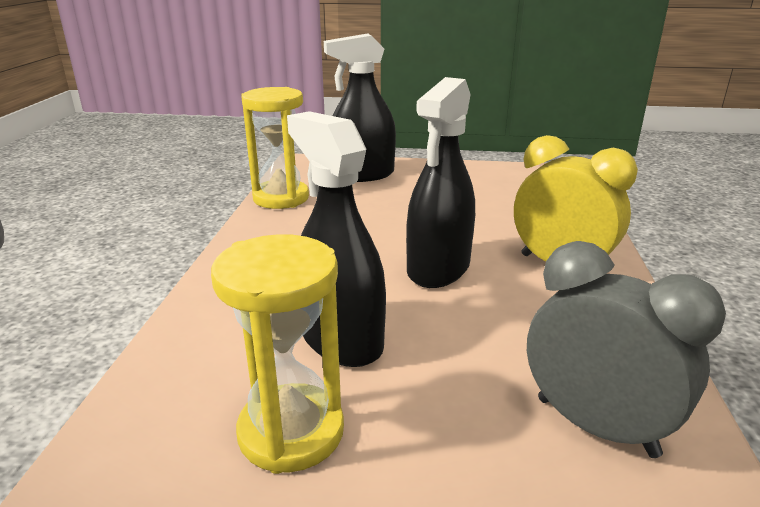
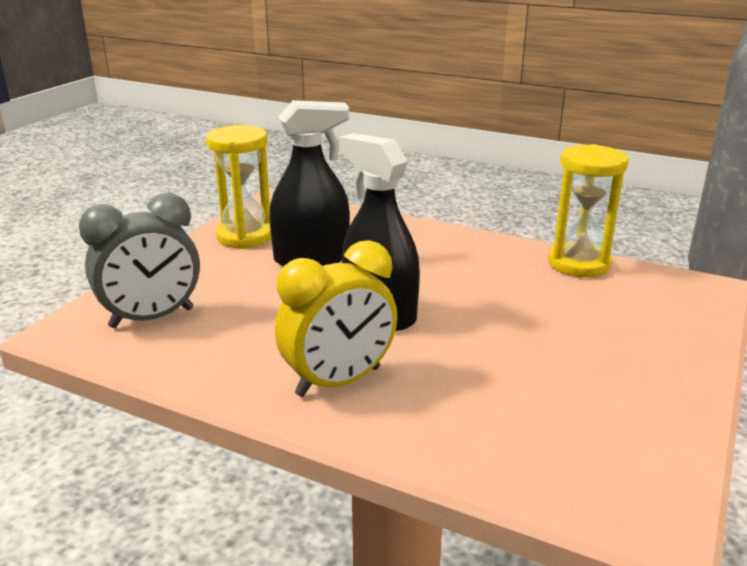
camera: 110 degrees right, 0 degrees up
(362, 175) = (650, 319): black spray bottle -> none

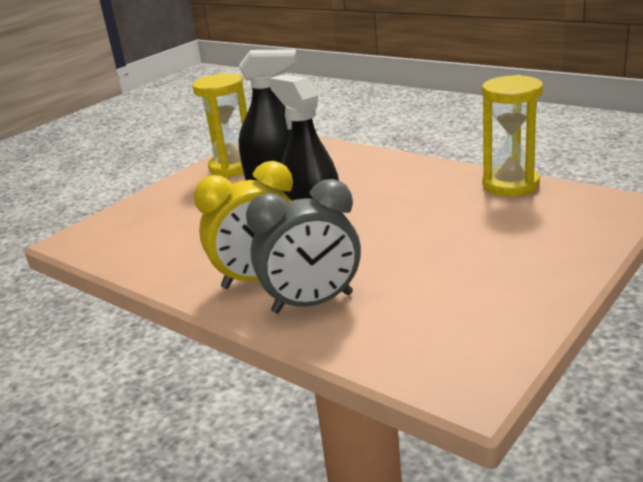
camera: 15 degrees right, 0 degrees up
(152, 318) = (137, 230): grey clock -> grey clock (312, 303)

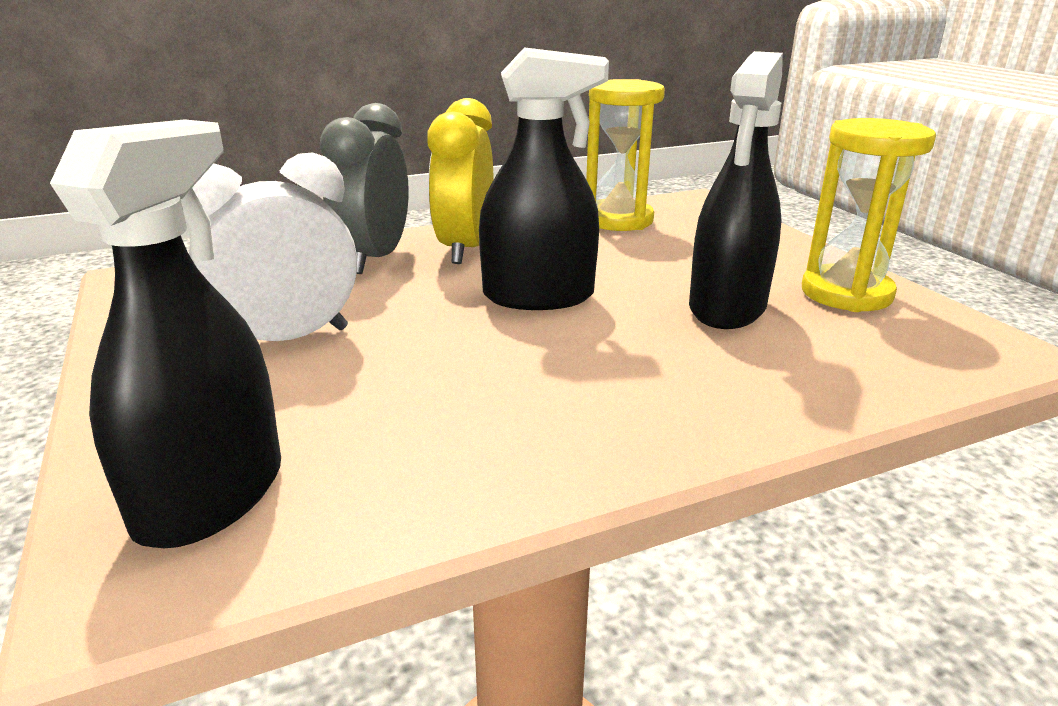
camera: 115 degrees right, 0 degrees up
(457, 266) = (288, 340): none -> white clock
(510, 185) = (420, 496): yellow hourglass -> yellow hourglass (618, 220)
(573, 214) = (211, 496): none -> black spray bottle

